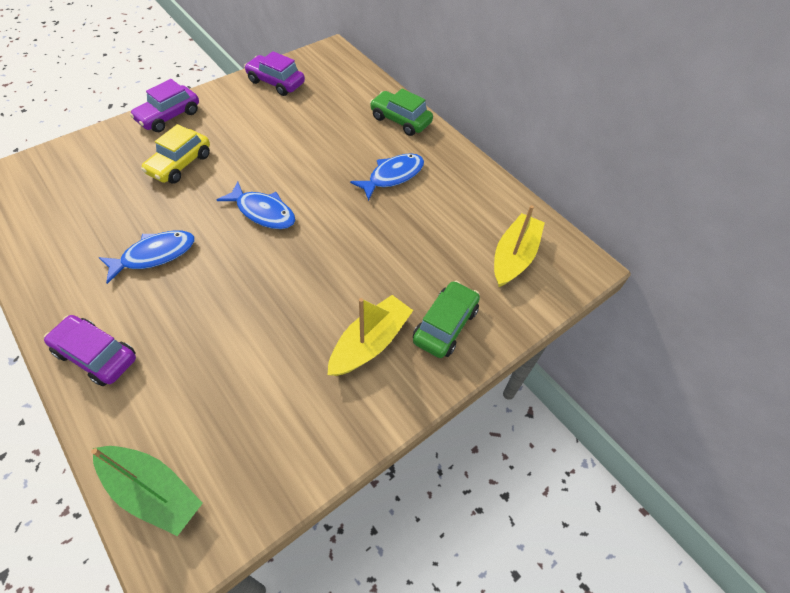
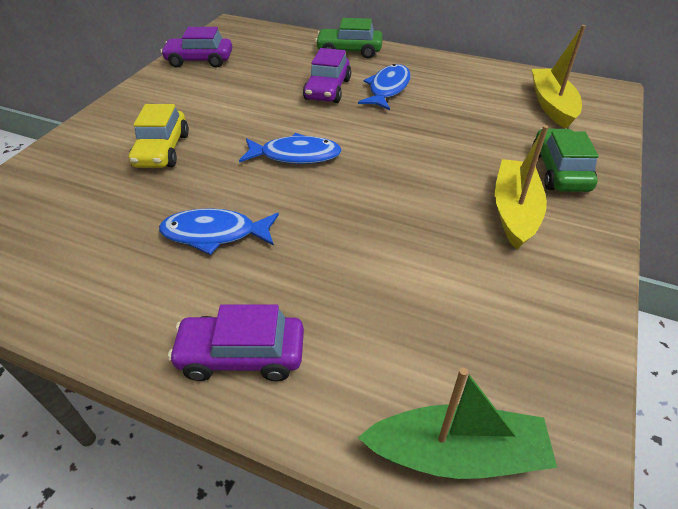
camera: 25 degrees left, 10 degrees down
(155, 255) = (214, 234): blue fish -> blue fish turned 120 degrees counterclockwise
(169, 116) = (108, 118): purple car -> purple car (328, 89)

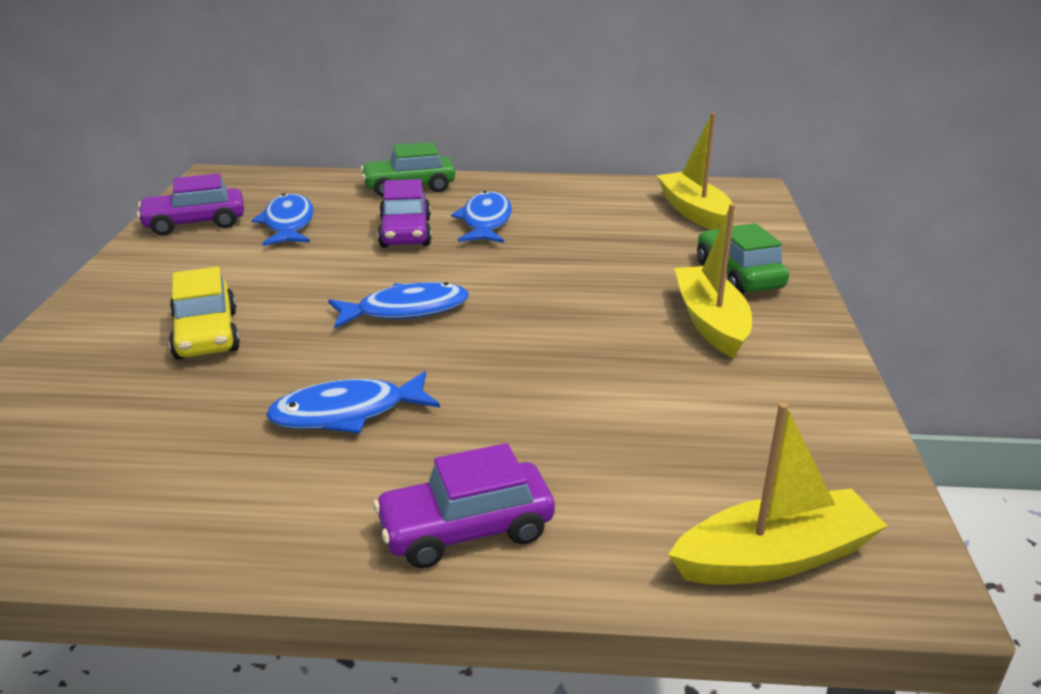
camera: 20 degrees left, 15 degrees down
(256, 70) = (288, 224): none -> blue fish
(456, 453) = (775, 557): green boat -> yellow boat

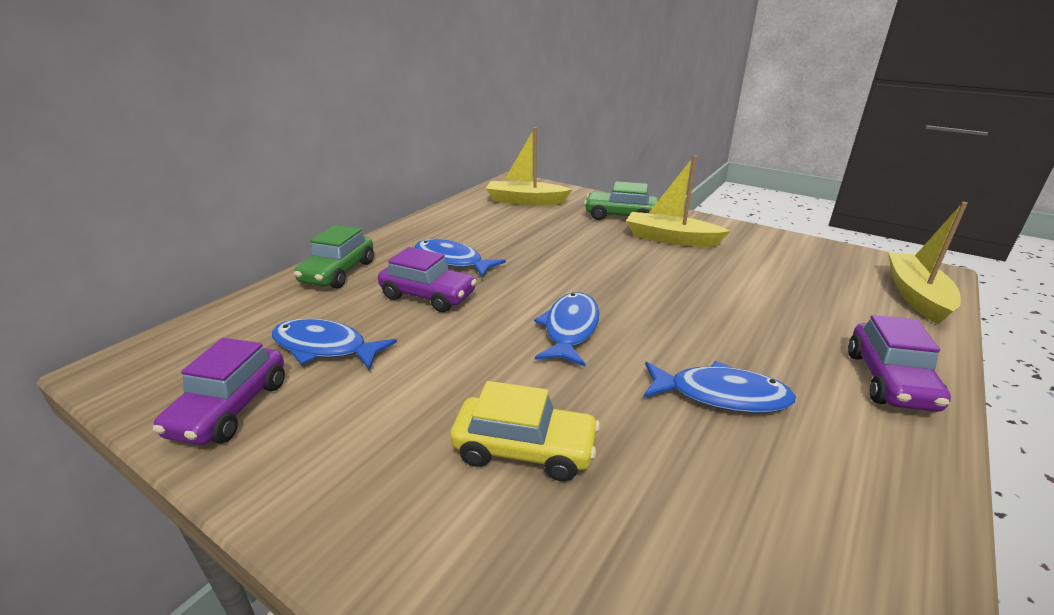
camera: 60 degrees left, 0 degrees up
(347, 413) = (721, 395): blue fish -> blue fish turned 90 degrees counterclockwise

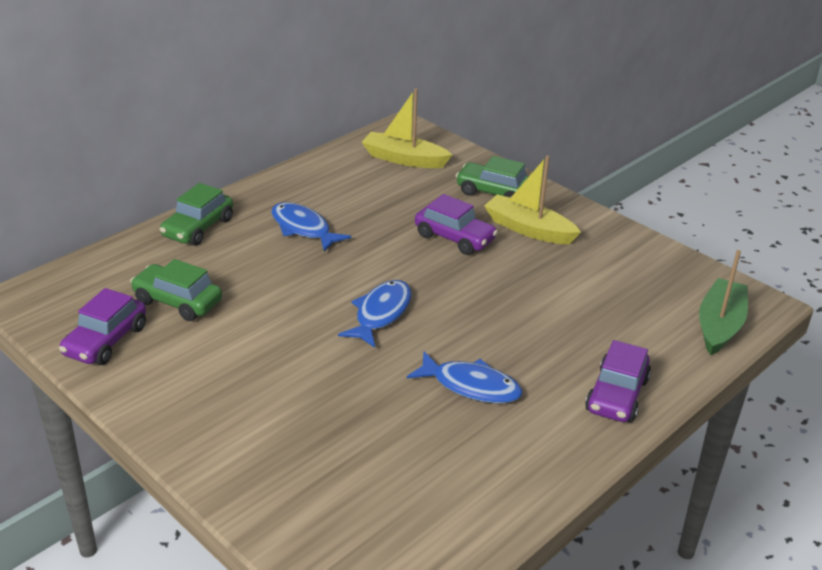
camera: 10 degrees right, 5 degrees up
(325, 347) = (178, 301): blue fish -> green car
(428, 296) = (271, 264): purple car -> purple car (454, 238)
(524, 449) = (305, 401): yellow car -> none
(916, 296) = (719, 325): yellow boat -> green boat

